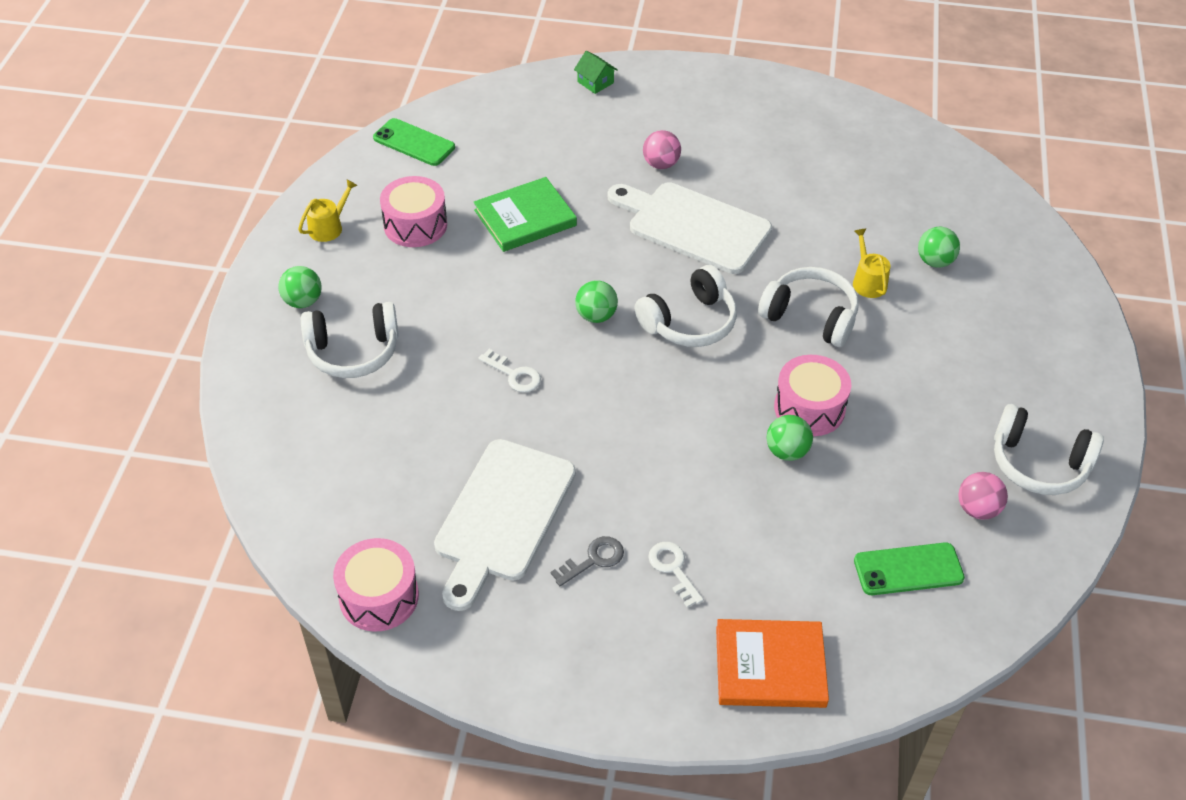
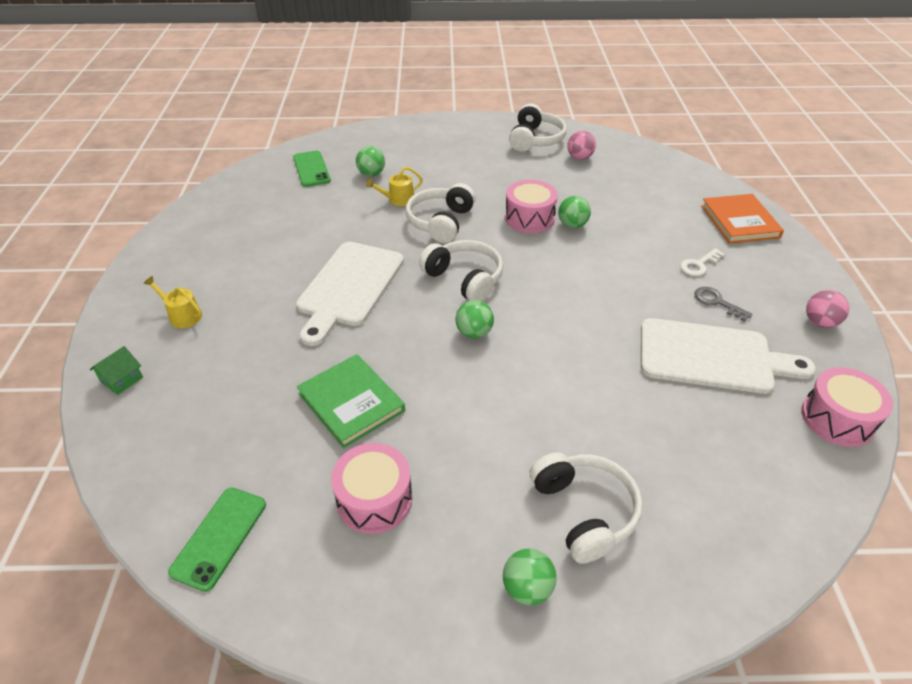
camera: 100 degrees left, 5 degrees down
(329, 227) = (391, 597): yellow watering can -> yellow watering can (182, 315)
(514, 375) = (562, 375): white key -> none
(661, 164) = (264, 315): pink ball -> pink ball (820, 322)
(908, 569) = (637, 178): green phone -> green phone (311, 169)

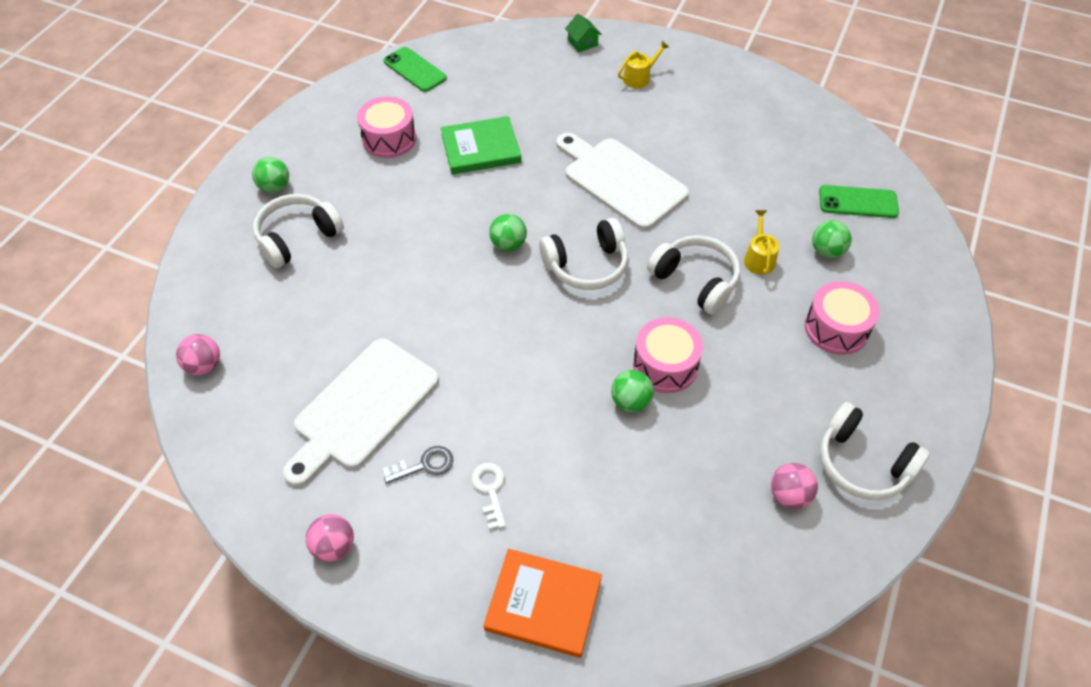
camera: 115 degrees right, 10 degrees up
(584, 511) = (297, 237): white headphones -> white headphones turned 135 degrees clockwise
(794, 500) = (204, 365): none -> pink ball
(837, 419) = (233, 457): pink drum -> pink drum (836, 328)

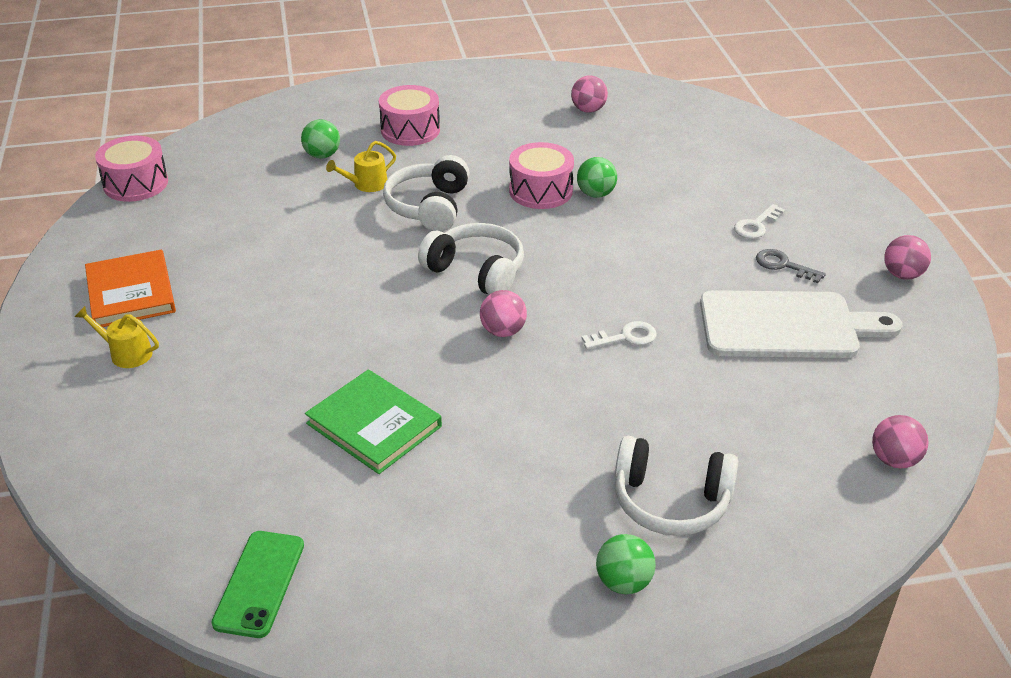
camera: 125 degrees left, 15 degrees down
(389, 139) = (430, 521): pink drum -> pink drum (136, 184)
(442, 304) = (625, 337): none -> white key
(508, 244) = (503, 331): green ball -> pink ball
(543, 604) = (797, 170): orange book -> orange book (131, 293)
(582, 43) = (74, 435): green house -> none
(621, 180) = (333, 296): white cutting board -> none
(858, 202) = (239, 156): green phone -> none
(862, 463) = (527, 92): white headphones -> none

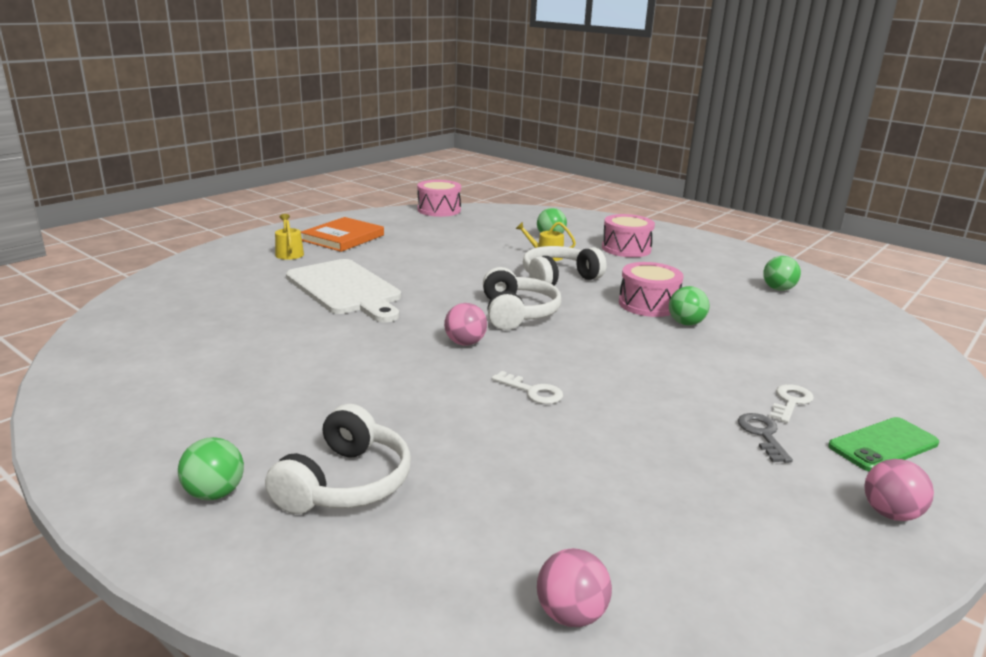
camera: 50 degrees right, 15 degrees down
(259, 584) = (109, 351): green phone -> green phone (883, 445)
(374, 425) = (304, 334): green book -> none
(588, 110) = (778, 289): pink ball -> green ball
(671, 501) = (345, 483): white headphones -> white headphones turned 135 degrees counterclockwise
(756, 225) = (790, 402): white key -> white key turned 120 degrees clockwise
(786, 326) = (678, 465): white cutting board -> white cutting board (345, 289)

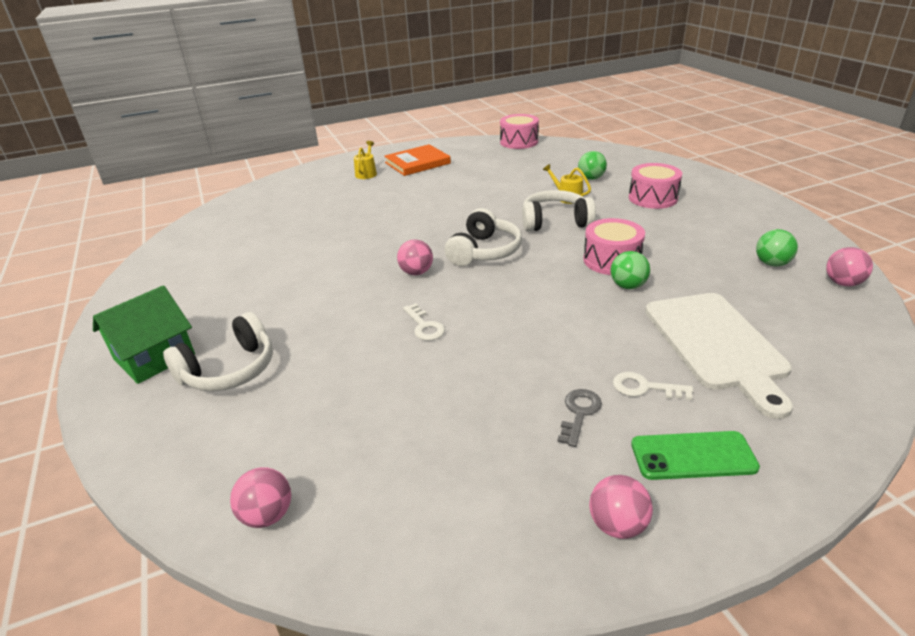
camera: 30 degrees right, 10 degrees up
(214, 493) = (154, 357): green ball -> green house
(345, 289) = (376, 210): white cutting board -> white cutting board (716, 344)
(790, 402) = (644, 387): white key -> white key turned 135 degrees counterclockwise
(842, 296) = (842, 283): none -> pink ball

